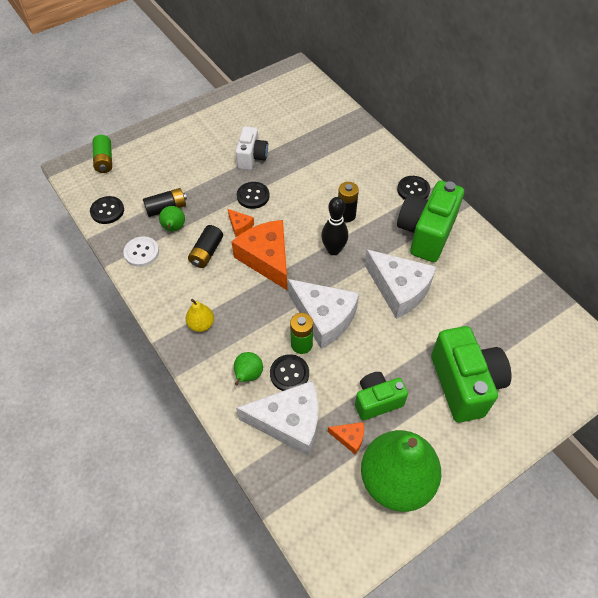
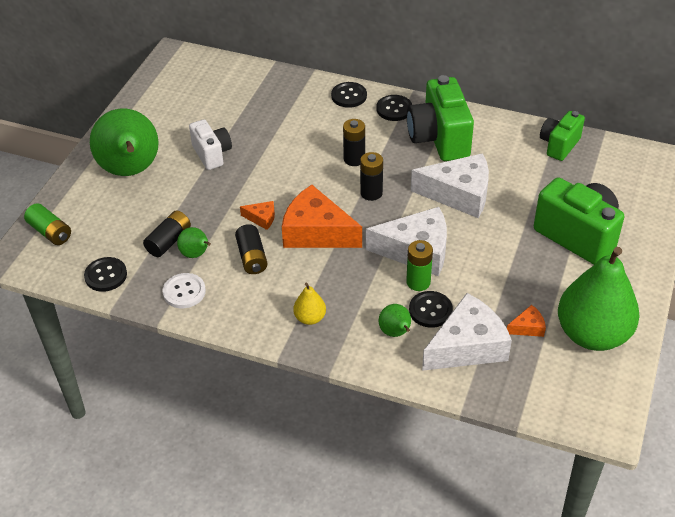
camera: 35 degrees left, 10 degrees down
(190, 142) = (131, 171): none -> green pear
(253, 196) = (248, 187): black button -> black button (349, 96)
(333, 250) = (371, 193): black bowling pin -> black battery
(377, 401) = (523, 288): green camera -> green camera (559, 145)

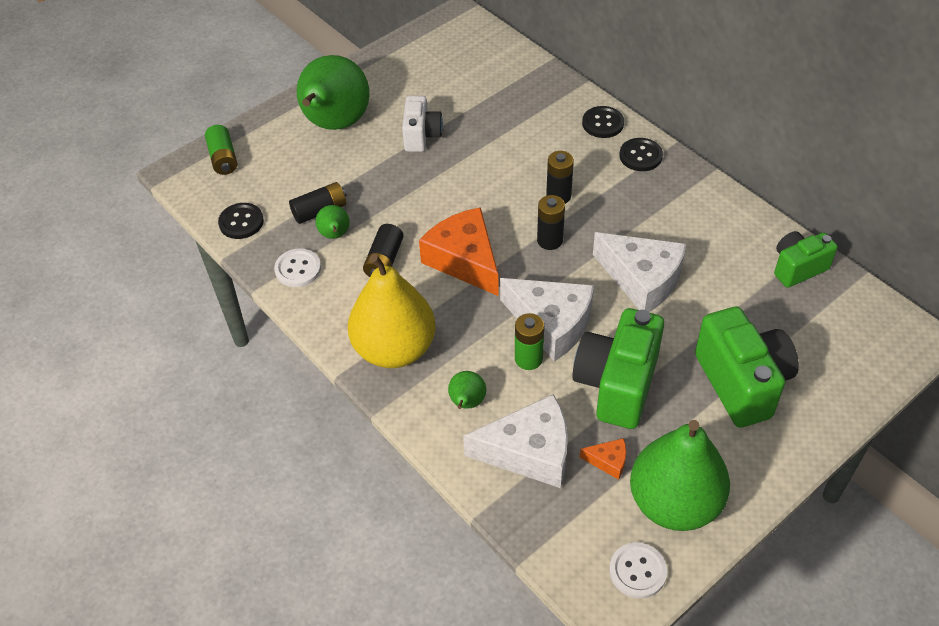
camera: 30 degrees right, 5 degrees up
(261, 218) = (422, 223): orange cheese -> none
(310, 318) = (394, 349): yellow pear -> yellow pear, size x2.34
(430, 310) = (519, 395): black button -> none
(439, 139) = (665, 208): green camera -> green camera (616, 385)
(602, 391) = (637, 571): none -> white button

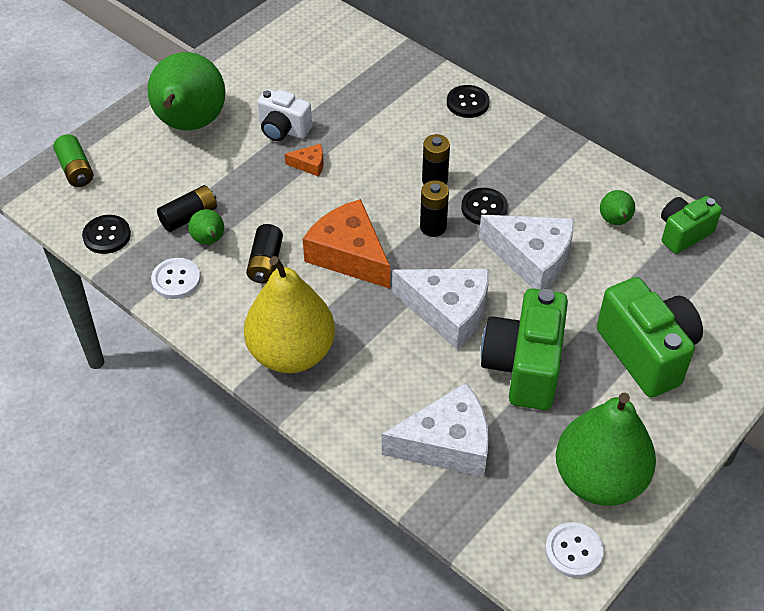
camera: 10 degrees left, 0 degrees up
(421, 136) = (283, 130): white camera -> white camera turned 120 degrees clockwise
(467, 403) = (375, 401): green pear -> green pear (615, 221)
(528, 359) = (431, 350): green battery -> none
(608, 461) = (527, 445): orange cheese -> orange cheese (309, 164)
(640, 156) = (511, 133): black button -> black button (484, 208)

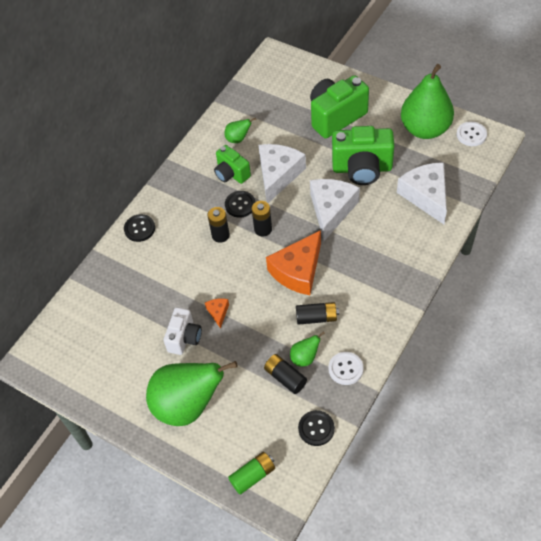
camera: 95 degrees left, 5 degrees up
(291, 353) = (387, 285): yellow pear -> none
(683, 233) = (241, 107): green camera -> green camera (231, 174)

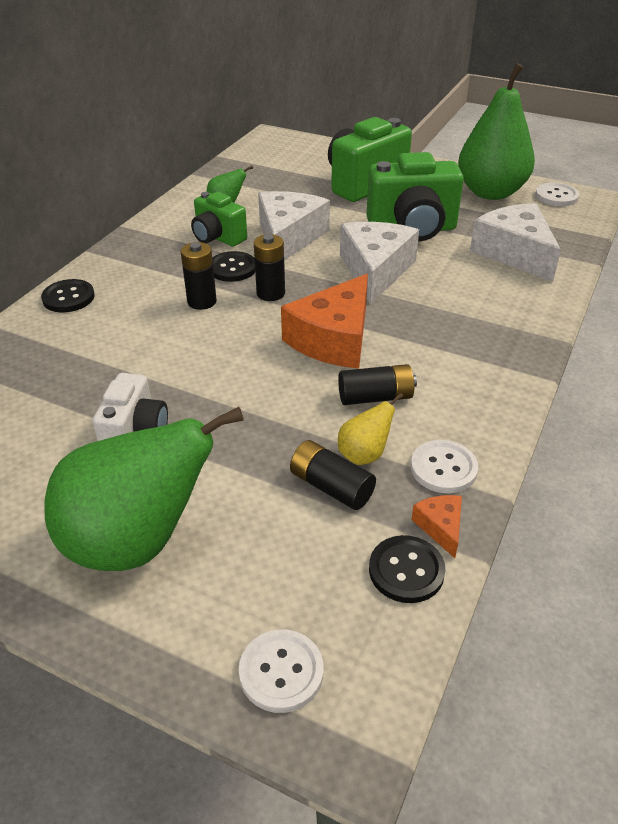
camera: 10 degrees left, 15 degrees down
(218, 312) = (199, 396): orange cheese -> orange cheese (440, 527)
(253, 476) = (281, 672): green battery -> white button
(305, 358) = (364, 454): green pear -> yellow pear

